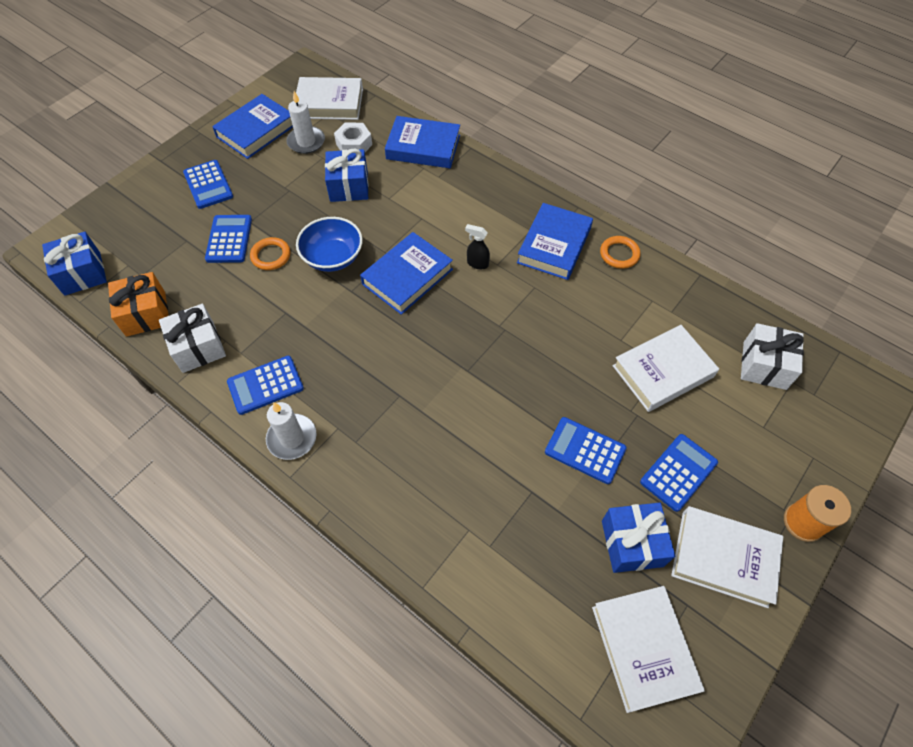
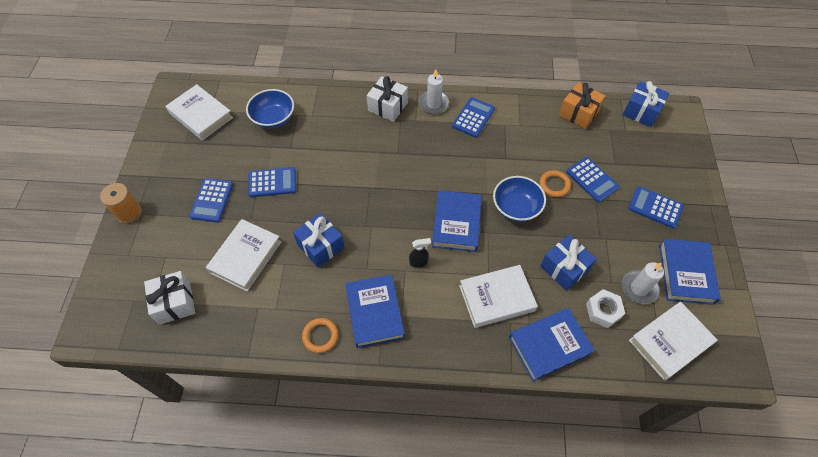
camera: 145 degrees right, 0 degrees up
(198, 347) = (529, 114): white gift -> white gift (388, 106)
(529, 562) = (273, 118): none -> blue bowl
(632, 543) = (224, 153): blue gift -> blue gift (321, 246)
(724, 558) = (171, 171): white book -> white book (496, 298)

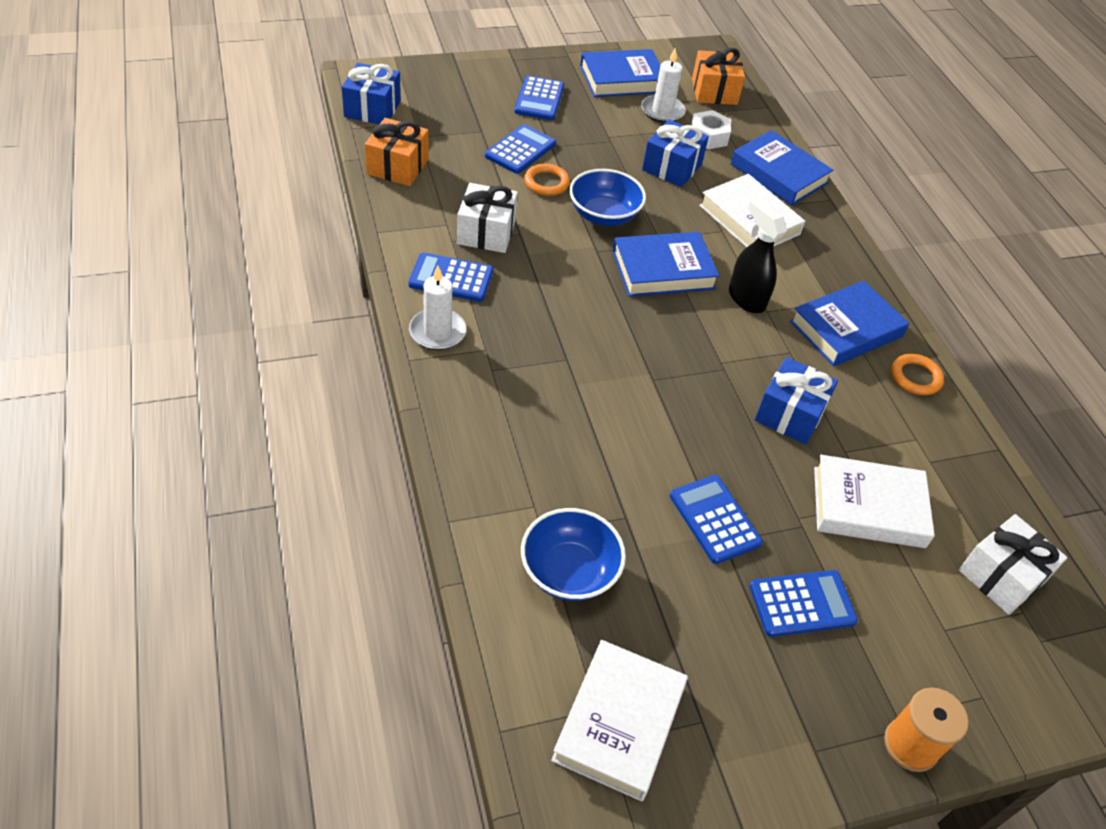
camera: 115 degrees left, 10 degrees down
(388, 106) = (467, 394): white gift -> white gift (486, 232)
(419, 262) = (746, 299): black spray bottle -> black spray bottle, size x1.69
(670, 342) = (714, 91): white book -> orange gift

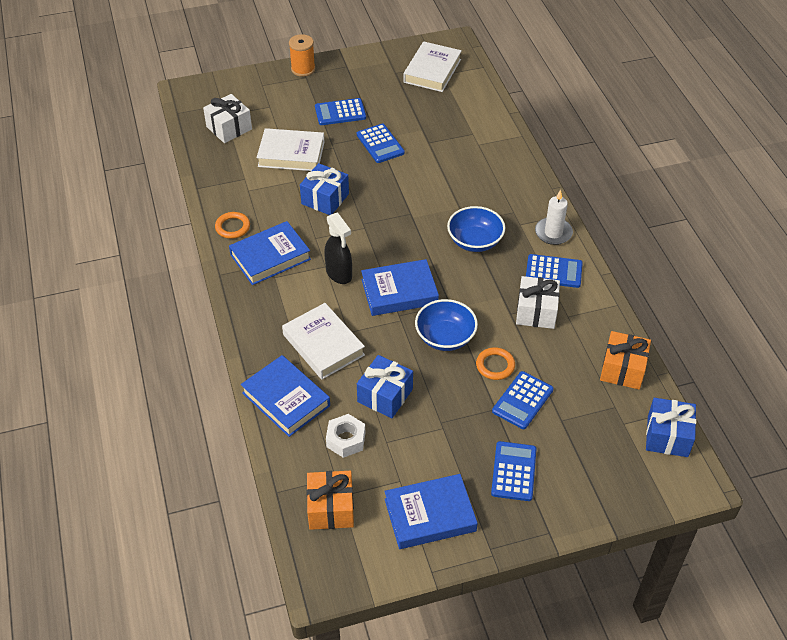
camera: 175 degrees left, 0 degrees up
(569, 572) = (457, 119): blue bowl -> blue bowl (475, 241)
(662, 111) = (389, 470): white candle -> none

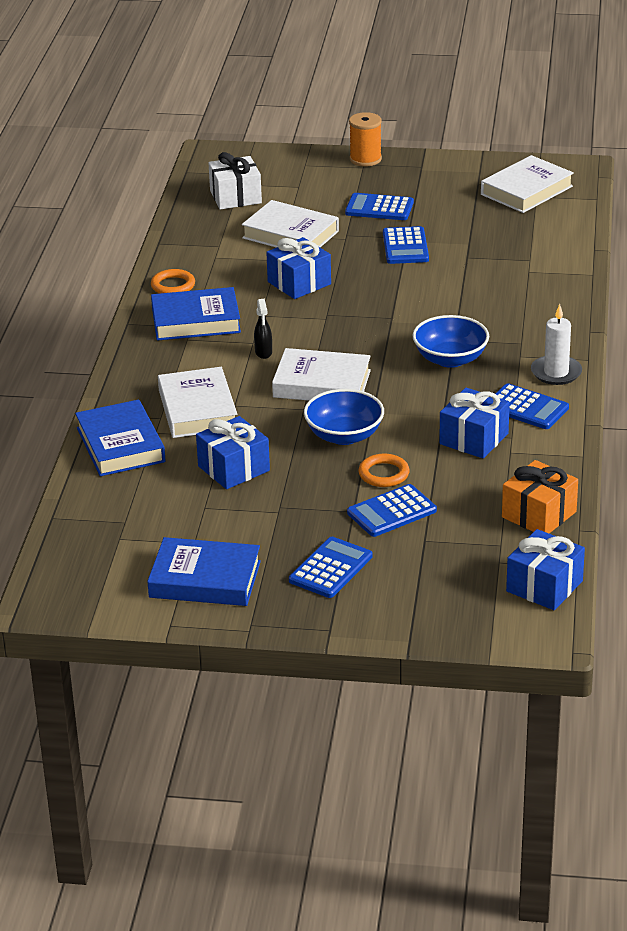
camera: 25 degrees right, 15 degrees down
(331, 508) = (100, 545): orange gift -> none
(339, 274) = (263, 352): black spray bottle -> black spray bottle, size x0.59
(346, 440) = (160, 494): white nut -> none
(399, 292) = (322, 384): blue book -> white book
(536, 312) = (474, 439): white gift -> blue gift

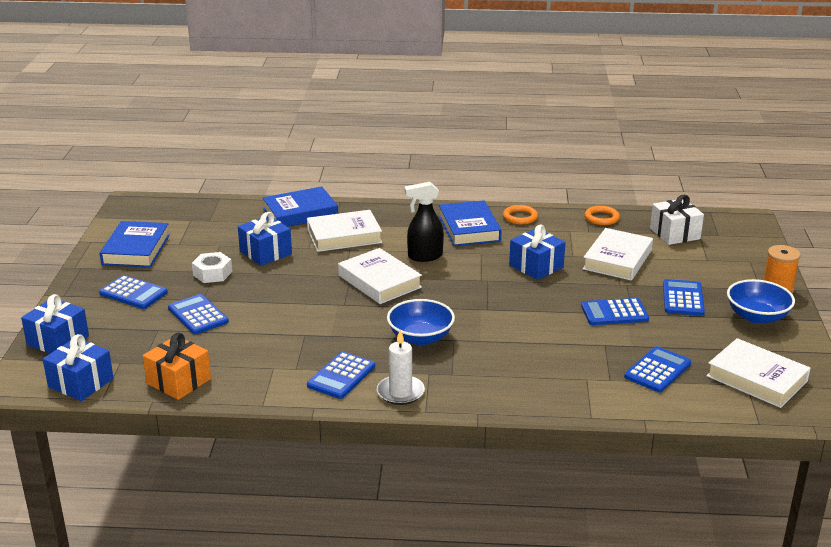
camera: 85 degrees right, 5 degrees down
(263, 352) = (424, 256): black spray bottle -> black spray bottle, size x1.69
(285, 508) = (212, 273): none -> white nut
(322, 384) = (379, 281): white book -> white book turned 45 degrees counterclockwise
(344, 435) = (304, 293): blue bowl -> blue bowl (757, 317)
(384, 474) = (249, 311): orange ring -> orange ring (601, 218)
(474, 439) = (295, 350): blue gift -> blue gift (58, 340)
(513, 235) = (657, 370): none -> blue calculator

